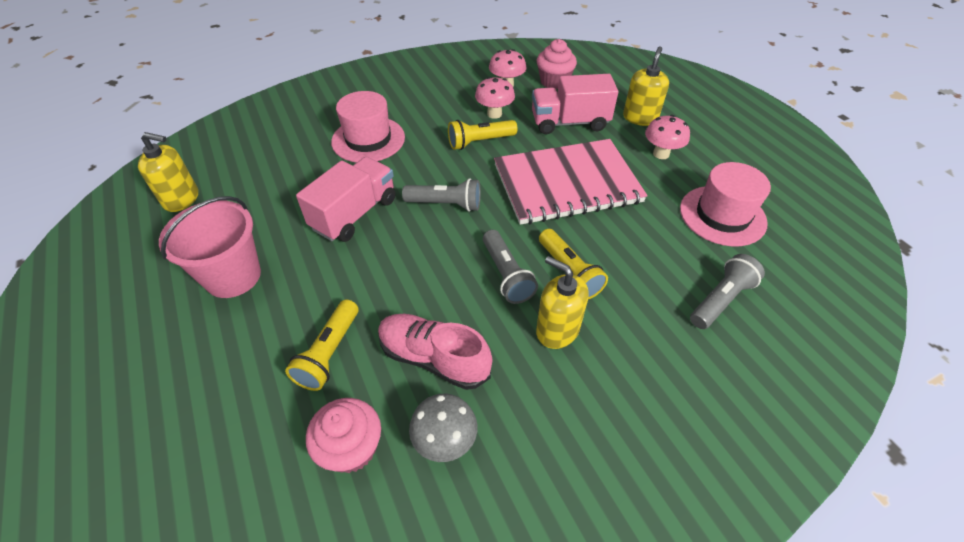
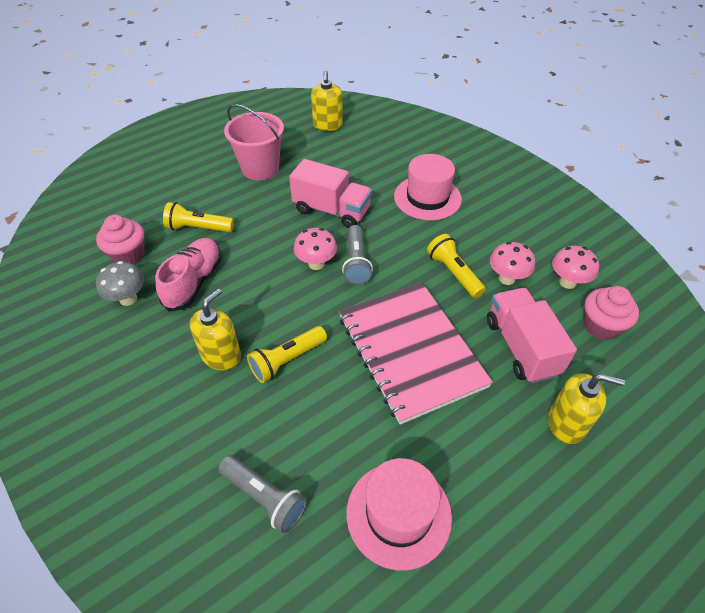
camera: 80 degrees right, 0 degrees up
(506, 275) = (278, 315): grey flashlight -> none
(661, 154) = (497, 447): pink mushroom -> pink mushroom (316, 264)

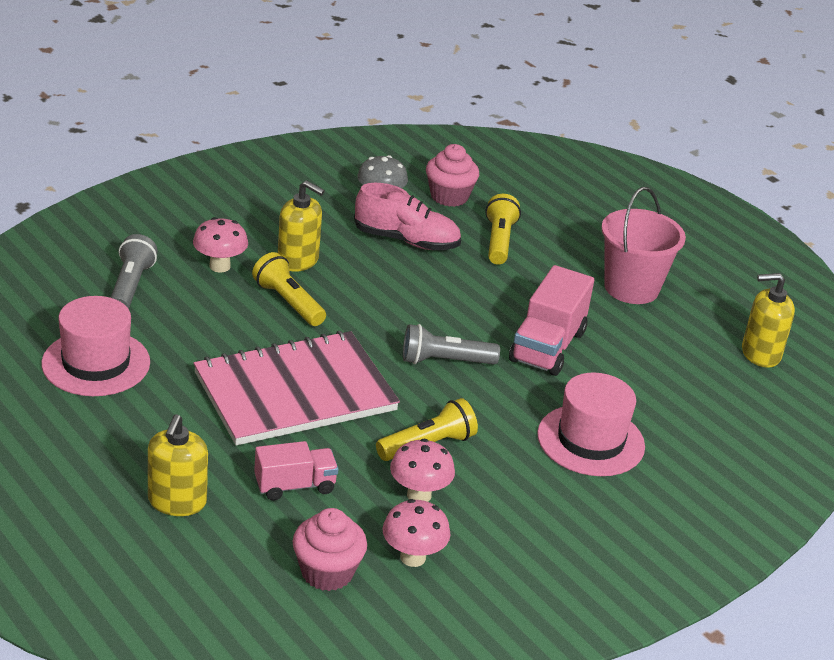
camera: 85 degrees right, 15 degrees down
(265, 497) = (130, 286): grey flashlight -> grey flashlight turned 150 degrees clockwise
(316, 264) = (440, 329): pink mushroom -> pink mushroom (219, 266)
(521, 347) = (295, 486): pink truck -> pink truck, size x0.63

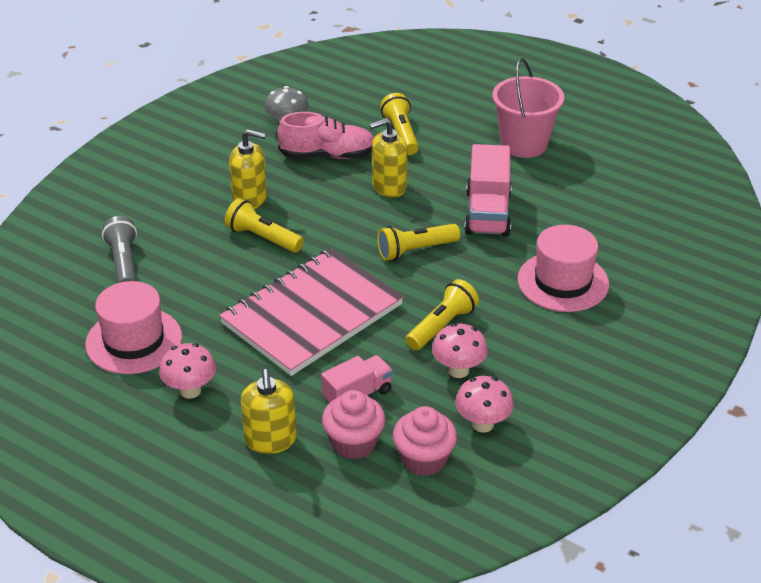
camera: 15 degrees left, 5 degrees up
(219, 266) = (188, 223): pink mushroom -> pink mushroom (190, 390)
(444, 361) = (415, 250): grey flashlight -> yellow flashlight
(449, 196) = (340, 107): pink cupcake -> pink cupcake (354, 443)
(760, 354) = (648, 170): yellow soap dispenser -> yellow soap dispenser (389, 186)

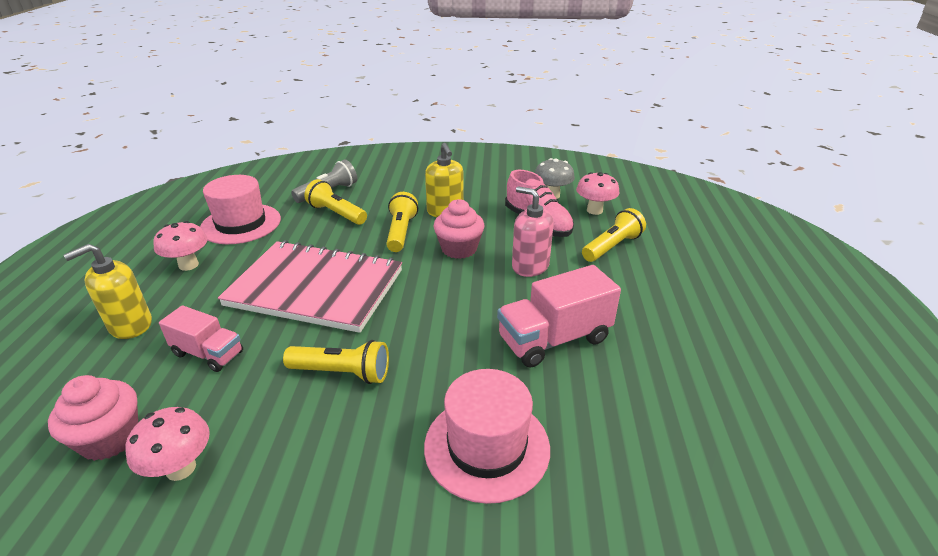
camera: 60 degrees right, 5 degrees down
(354, 443) = (132, 377): pink cupcake -> pink cupcake (459, 249)
(389, 186) = (530, 266): yellow soap dispenser -> pink soap dispenser
(415, 250) = (450, 313): yellow flashlight -> yellow flashlight (336, 214)
(458, 370) = (272, 412): pink mushroom -> pink mushroom (594, 210)
(524, 144) = (698, 323): pink bucket -> none

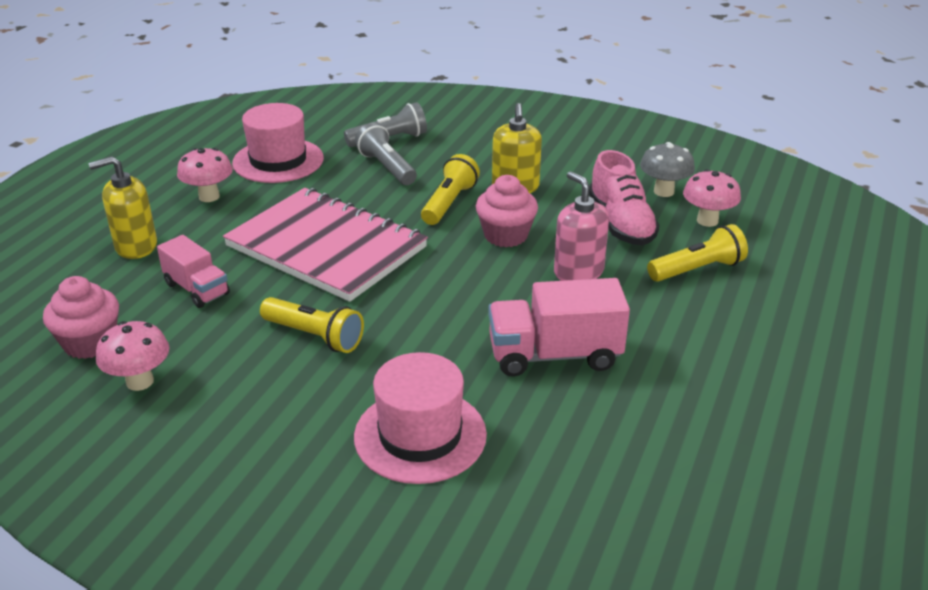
camera: 20 degrees right, 0 degrees up
(336, 214) = (386, 168): yellow flashlight -> grey flashlight

